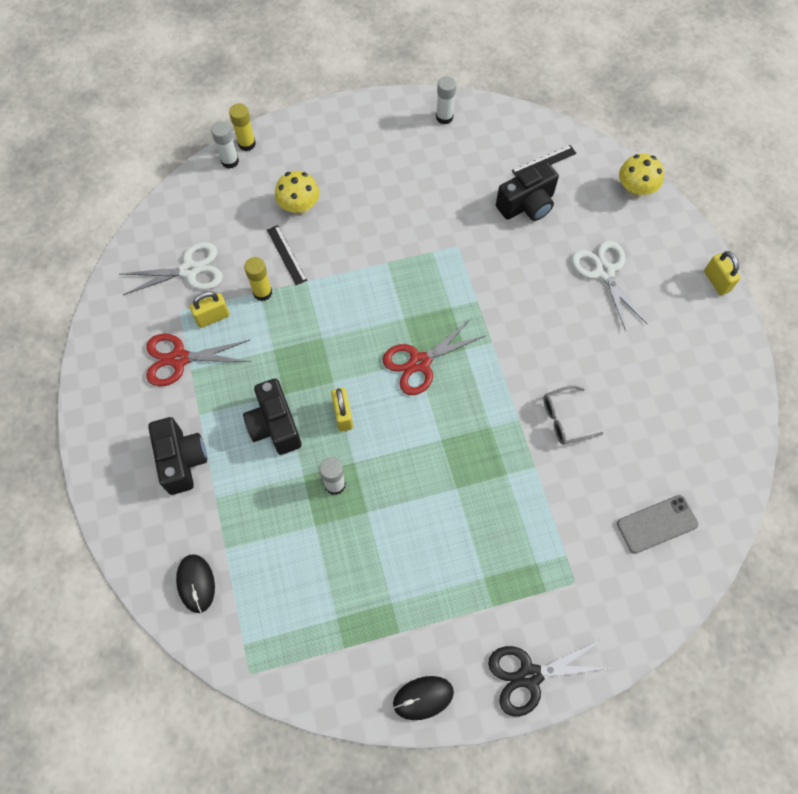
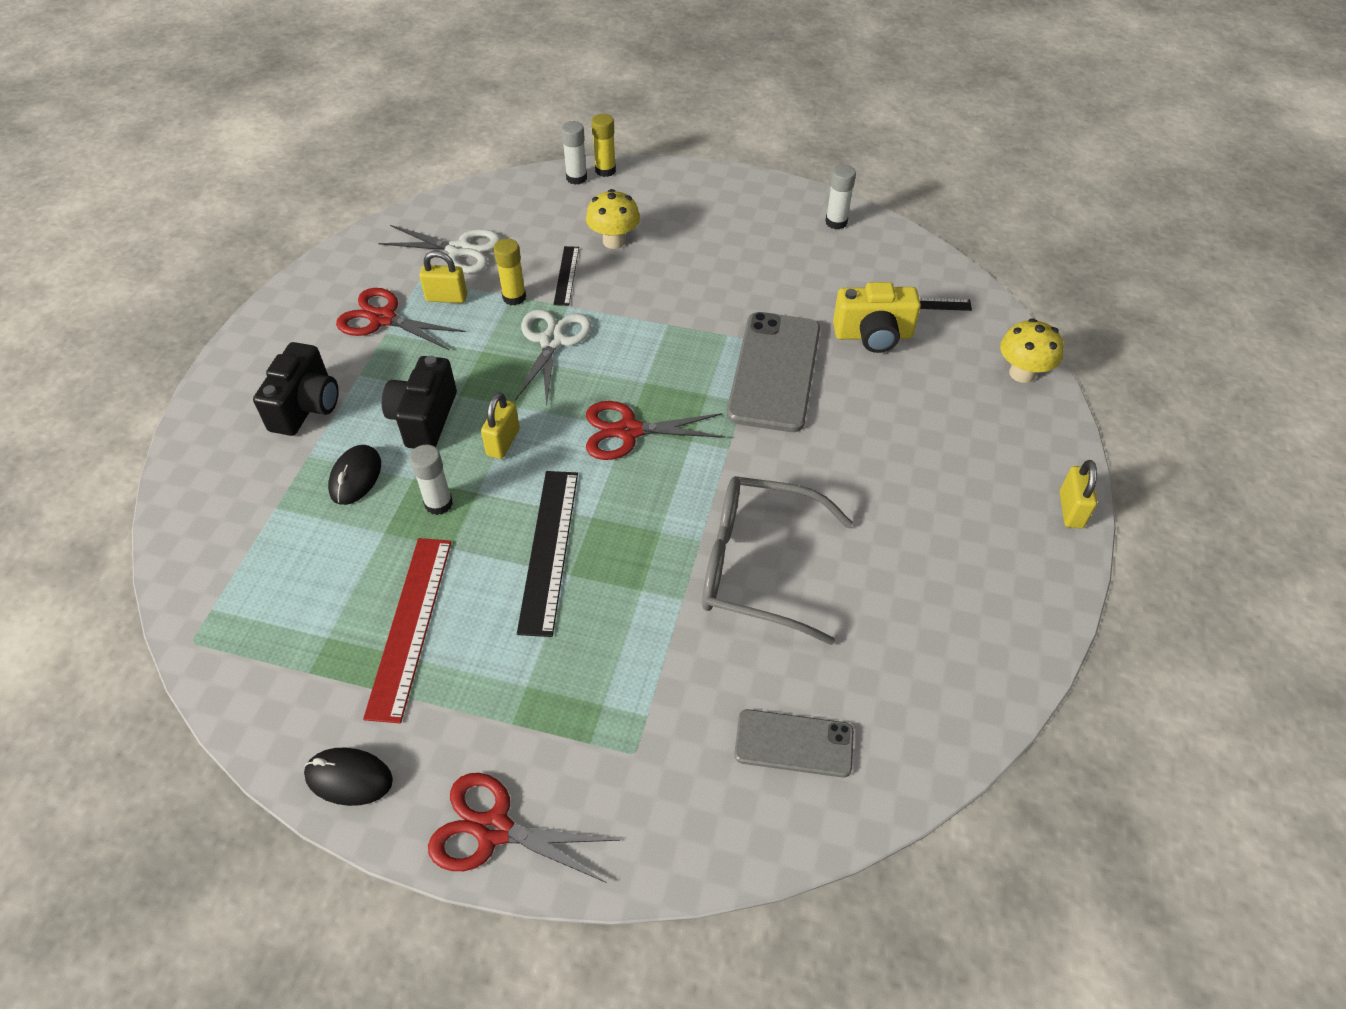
camera: 30 degrees right, 15 degrees down
(196, 583) = (218, 525): black mouse -> black mouse (356, 477)
(383, 580) = (409, 625): none -> red ruler
(430, 478) = (548, 549): none -> black ruler
(483, 266) = (775, 371): none -> grey phone
(527, 205) = (873, 335): black camera -> yellow camera
(529, 675) = (493, 829): black scissors -> red scissors
(565, 419) = (758, 567): grey glasses -> grey glasses, size x1.98
(604, 271) = (923, 437): white scissors -> white scissors (552, 341)

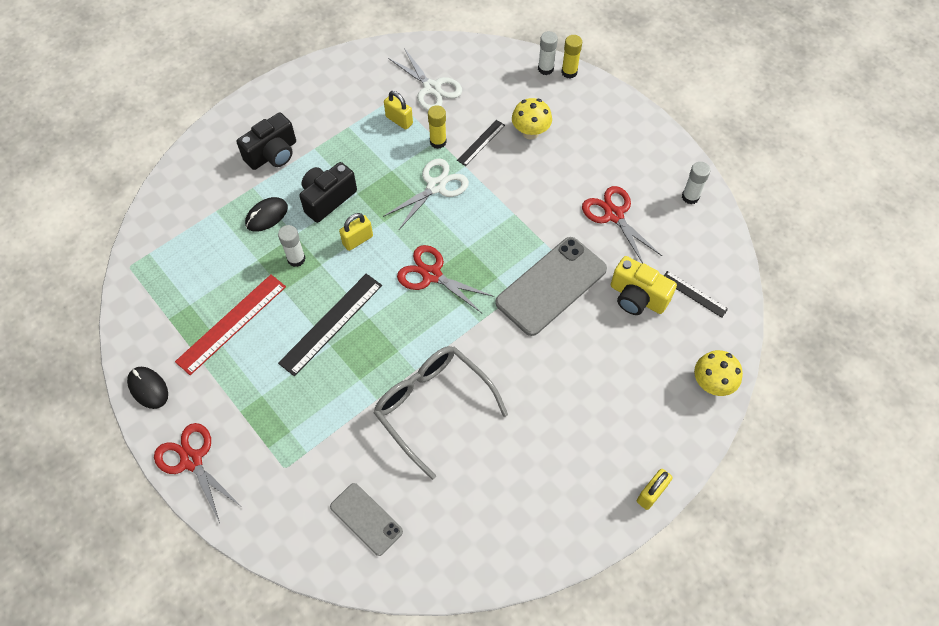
camera: 35 degrees right, 10 degrees up
(383, 318) = (353, 115): red scissors -> red scissors (614, 214)

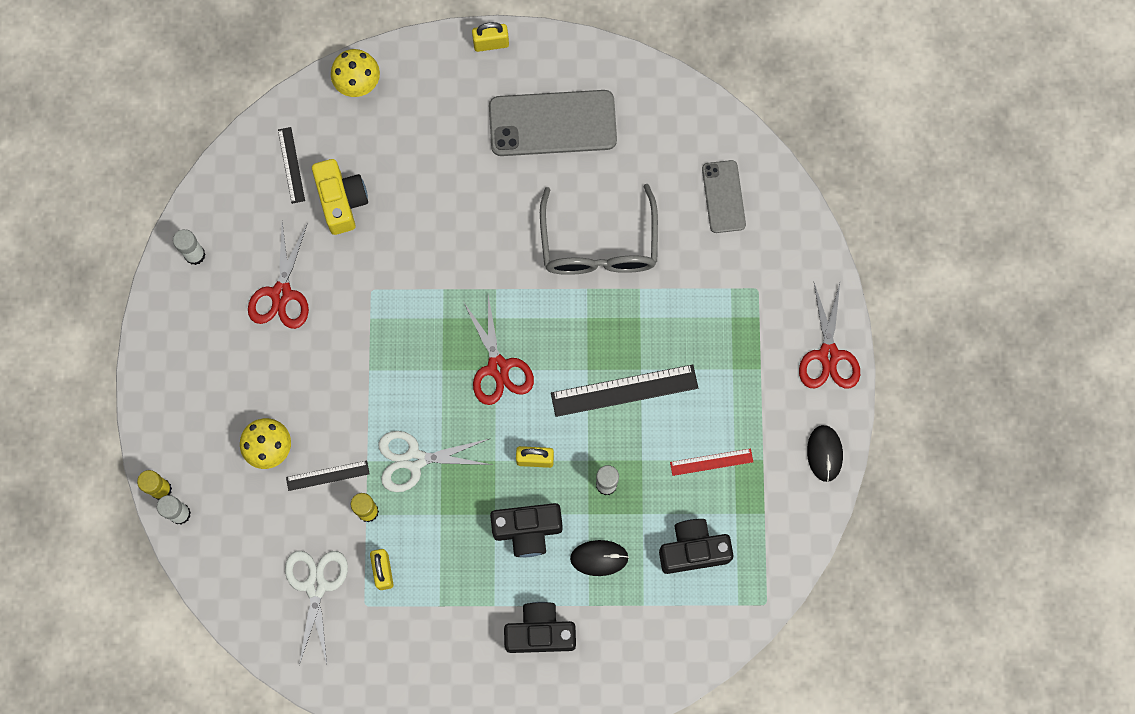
camera: 140 degrees left, 15 degrees up
(204, 263) = (693, 550): none -> black camera
(231, 323) = (711, 462): red ruler -> red ruler, size x0.56
(551, 286) = (404, 271): grey phone -> grey phone (552, 123)

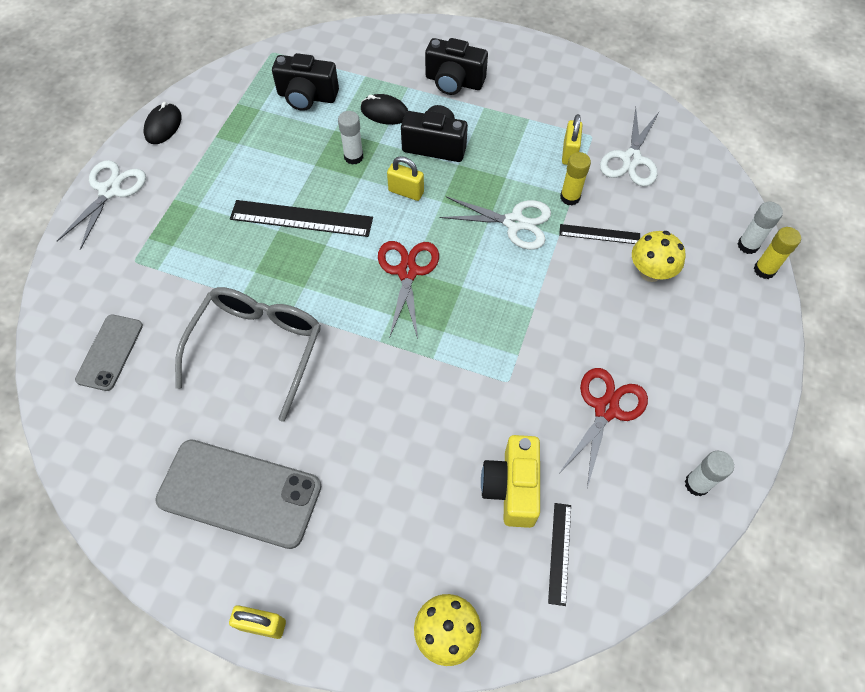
camera: 160 degrees left, 15 degrees down
(711, 462) = (258, 147): red ruler -> none
(828, 355) = (110, 190): red scissors -> white scissors

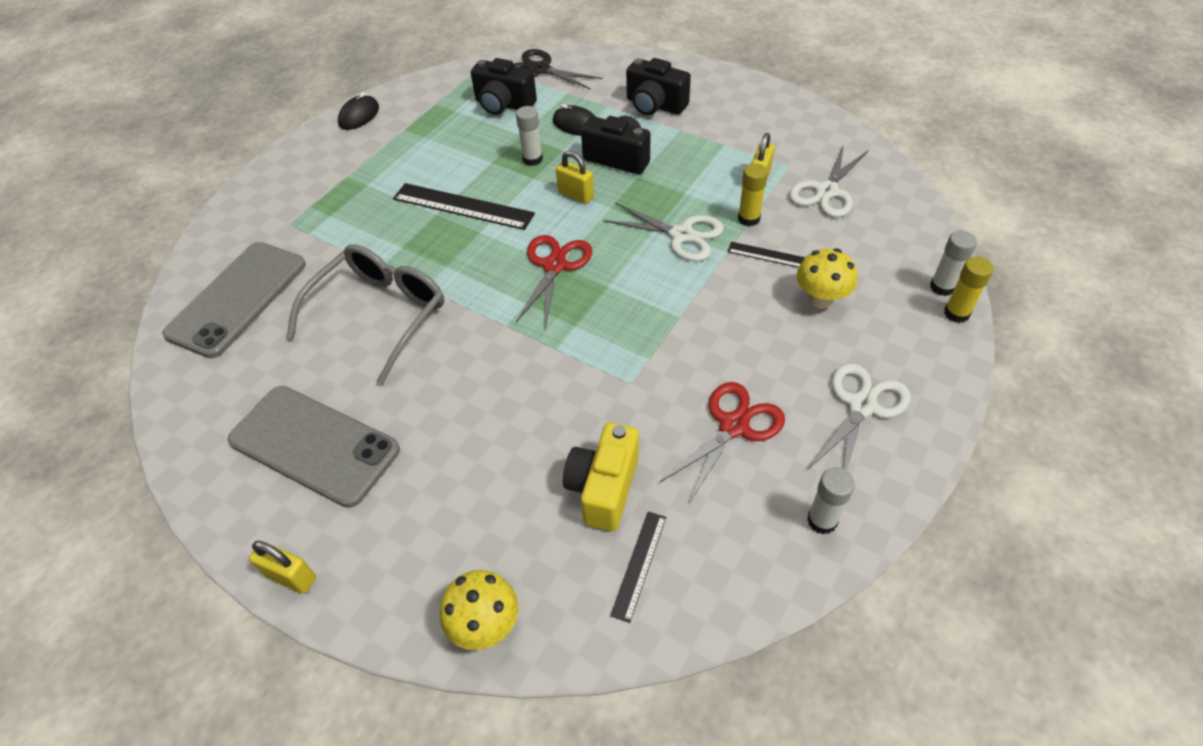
camera: 15 degrees right, 10 degrees down
(110, 190) = (290, 163): white scissors -> white scissors (862, 405)
(110, 352) = (237, 298): grey phone -> grey phone, size x1.74
(331, 51) = (540, 69): none -> black scissors

